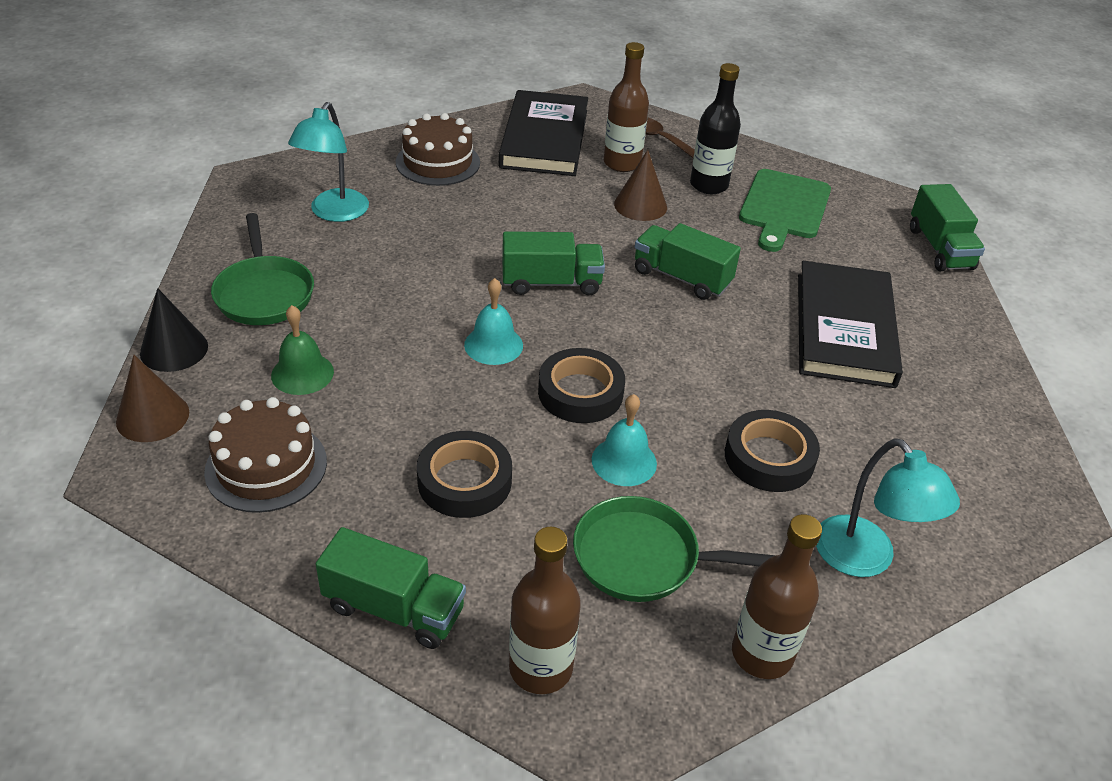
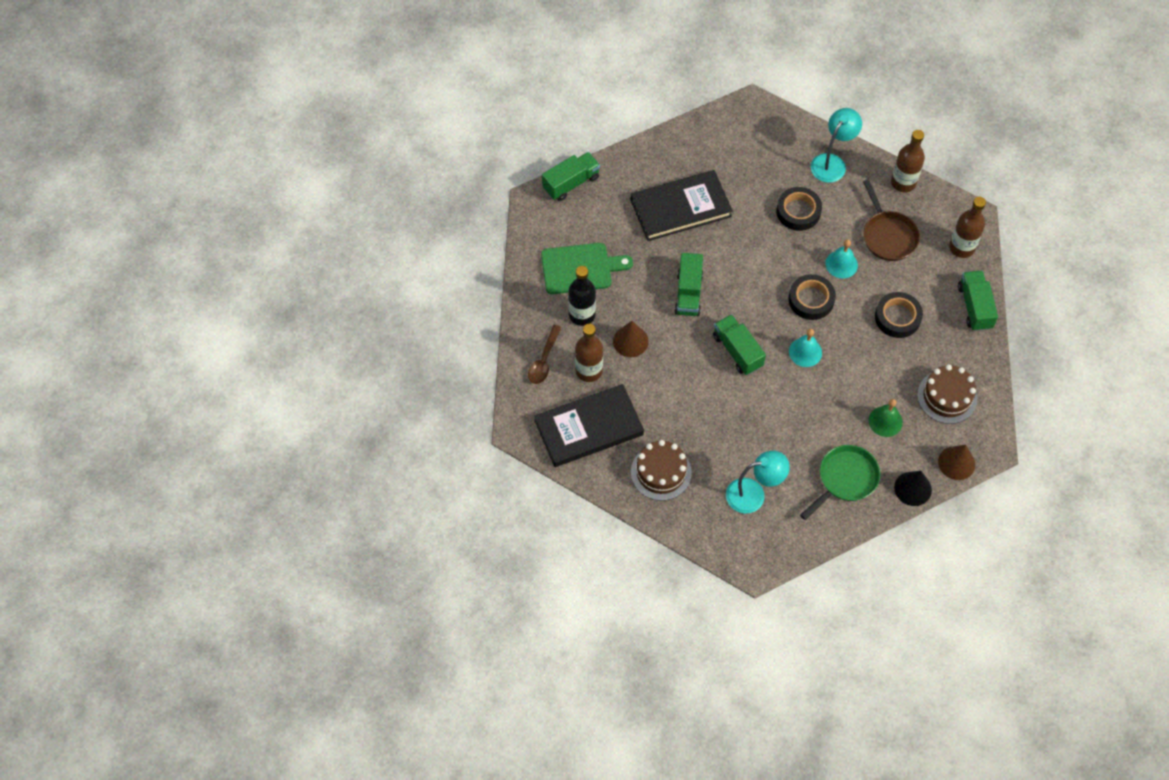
camera: 115 degrees left, 20 degrees up
(644, 558) = (888, 236): green pan -> brown pan

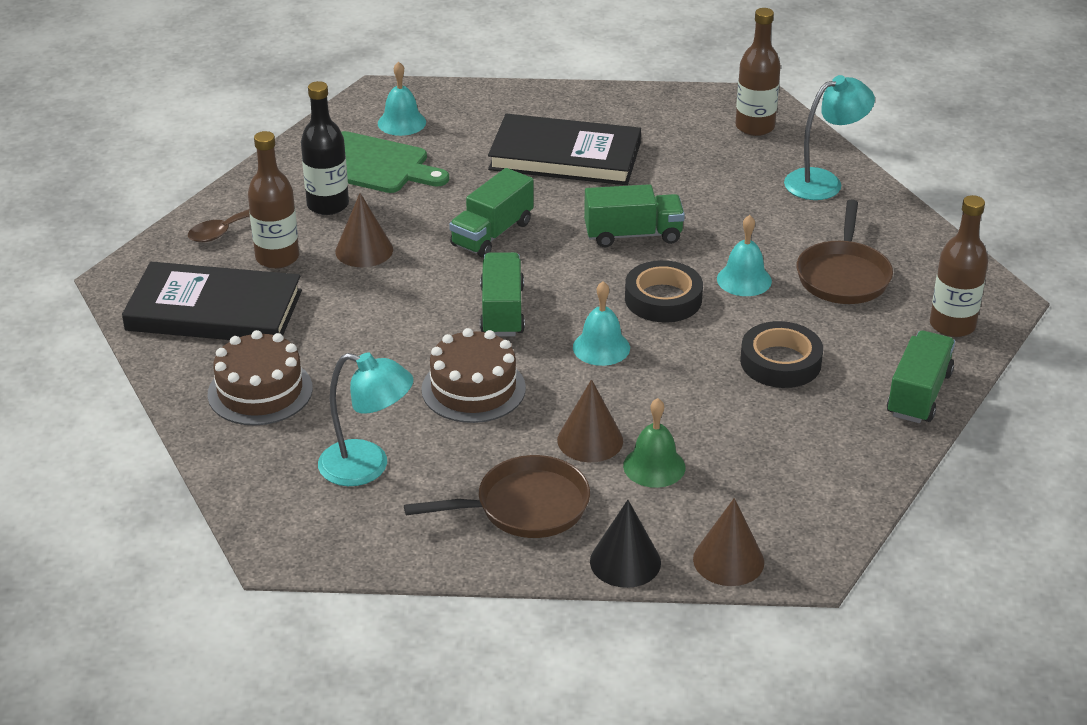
camera: 30 degrees right, 25 degrees down
(567, 223) = (401, 122): none -> turquoise bell
(571, 183) = (445, 92): green truck -> green truck (633, 235)
(798, 211) = (728, 210): black tape -> none
(844, 420) = (590, 440): none -> brown cone
(845, 479) = (525, 507): green pan -> brown pan
(903, 182) = (915, 233): brown bottle -> brown bottle (755, 127)
(947, 397) = (782, 476): brown cake -> brown cake (473, 389)

